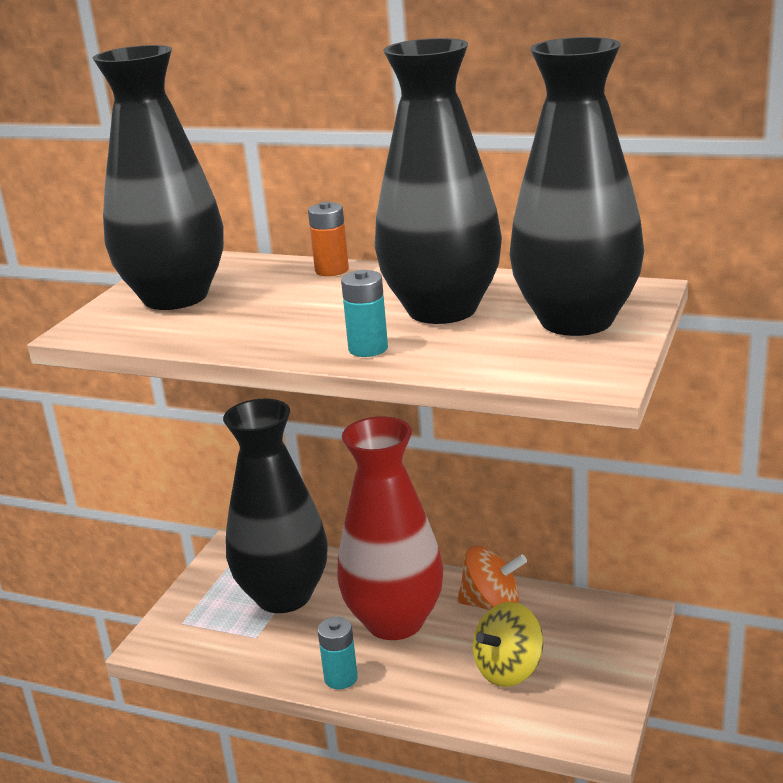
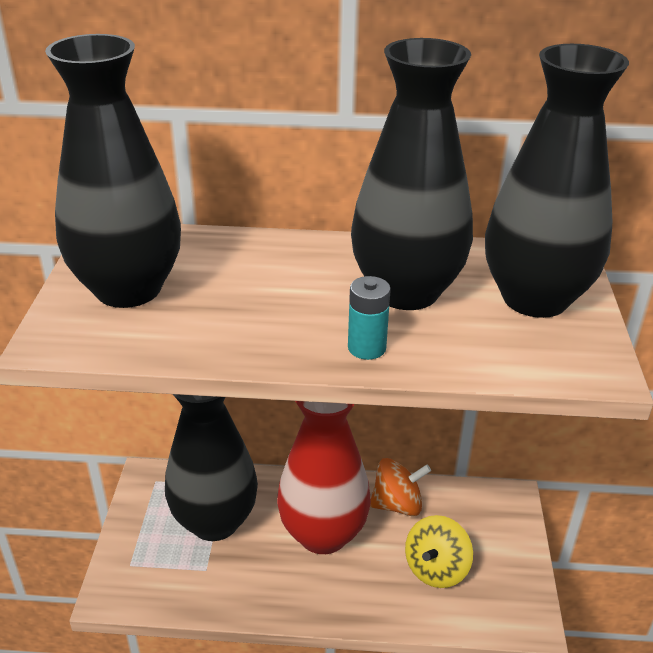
camera: 20 degrees left, 10 degrees up
(331, 270) = (270, 245): orange battery -> none
(341, 678) = (299, 601): turquoise battery -> none

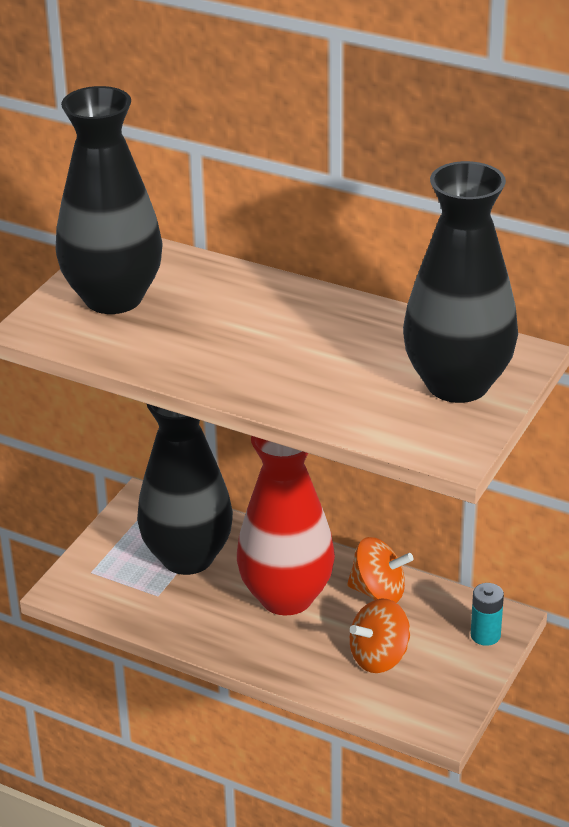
camera: 25 degrees right, 0 degrees up
(366, 348) = (274, 390): turquoise battery -> turquoise battery (485, 635)
(406, 291) = (346, 352): black vase -> none
(436, 568) = (379, 657): yellow spinning top -> orange spinning top

